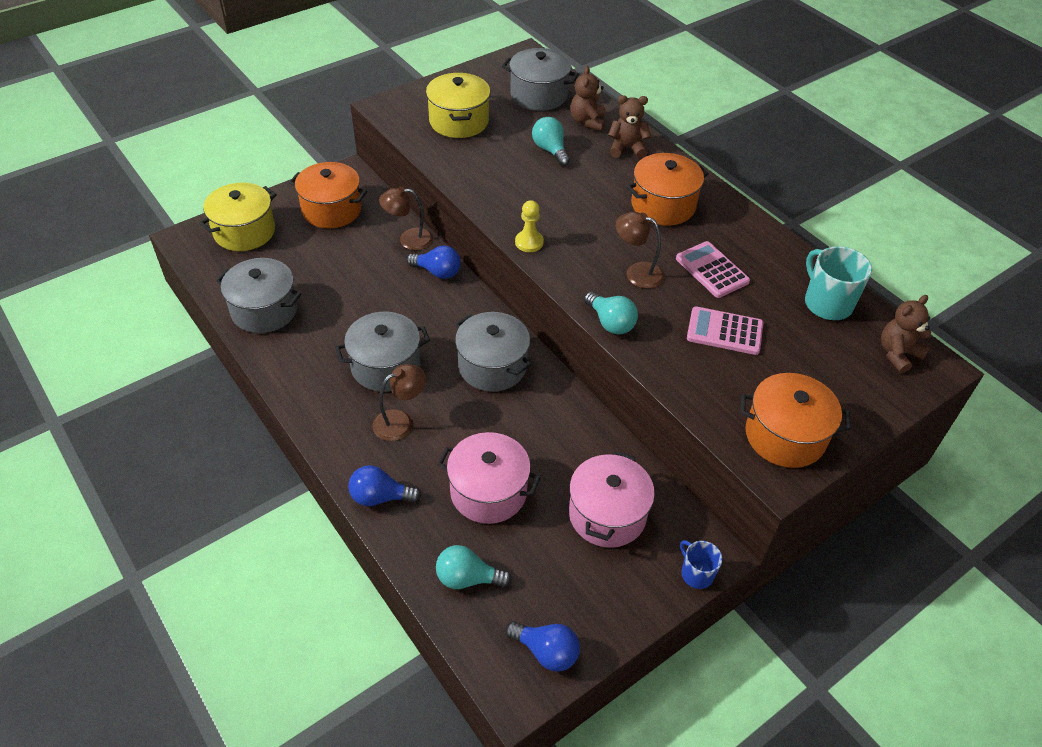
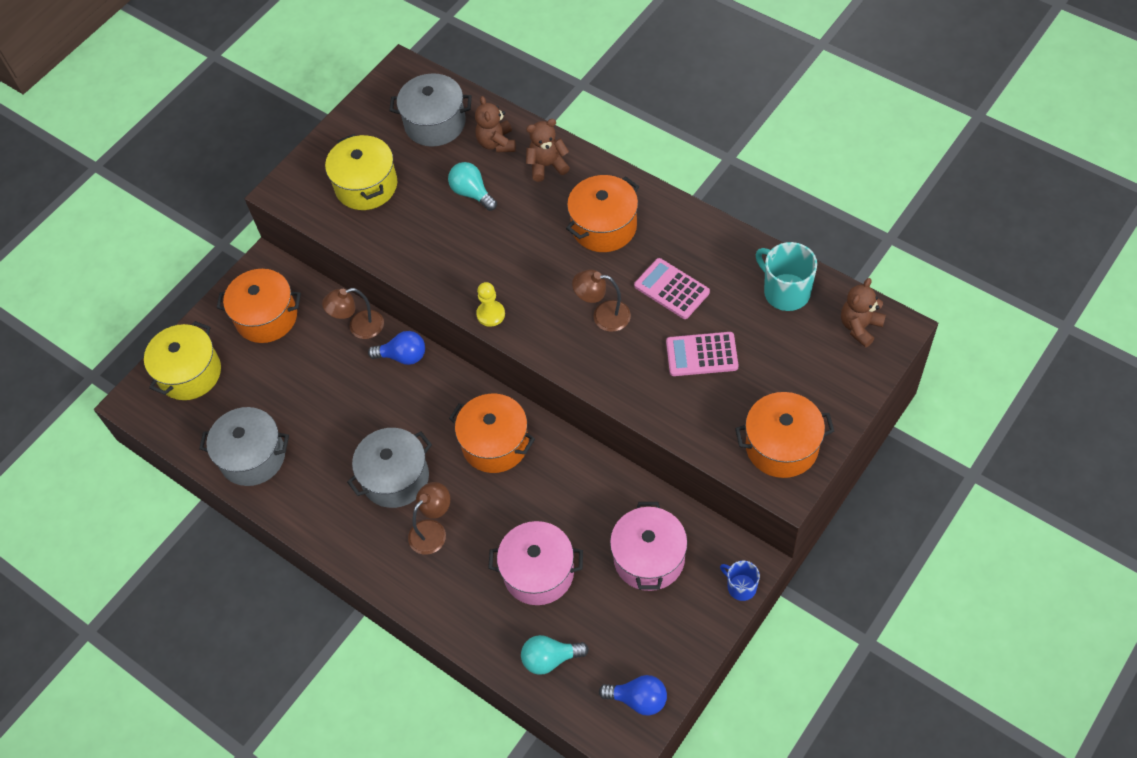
camera: 10 degrees left, 10 degrees up
(380, 497) = (445, 611): blue light bulb -> none
(492, 366) = (495, 444): grey pot -> orange pot
(610, 323) = (596, 380): turquoise light bulb -> none

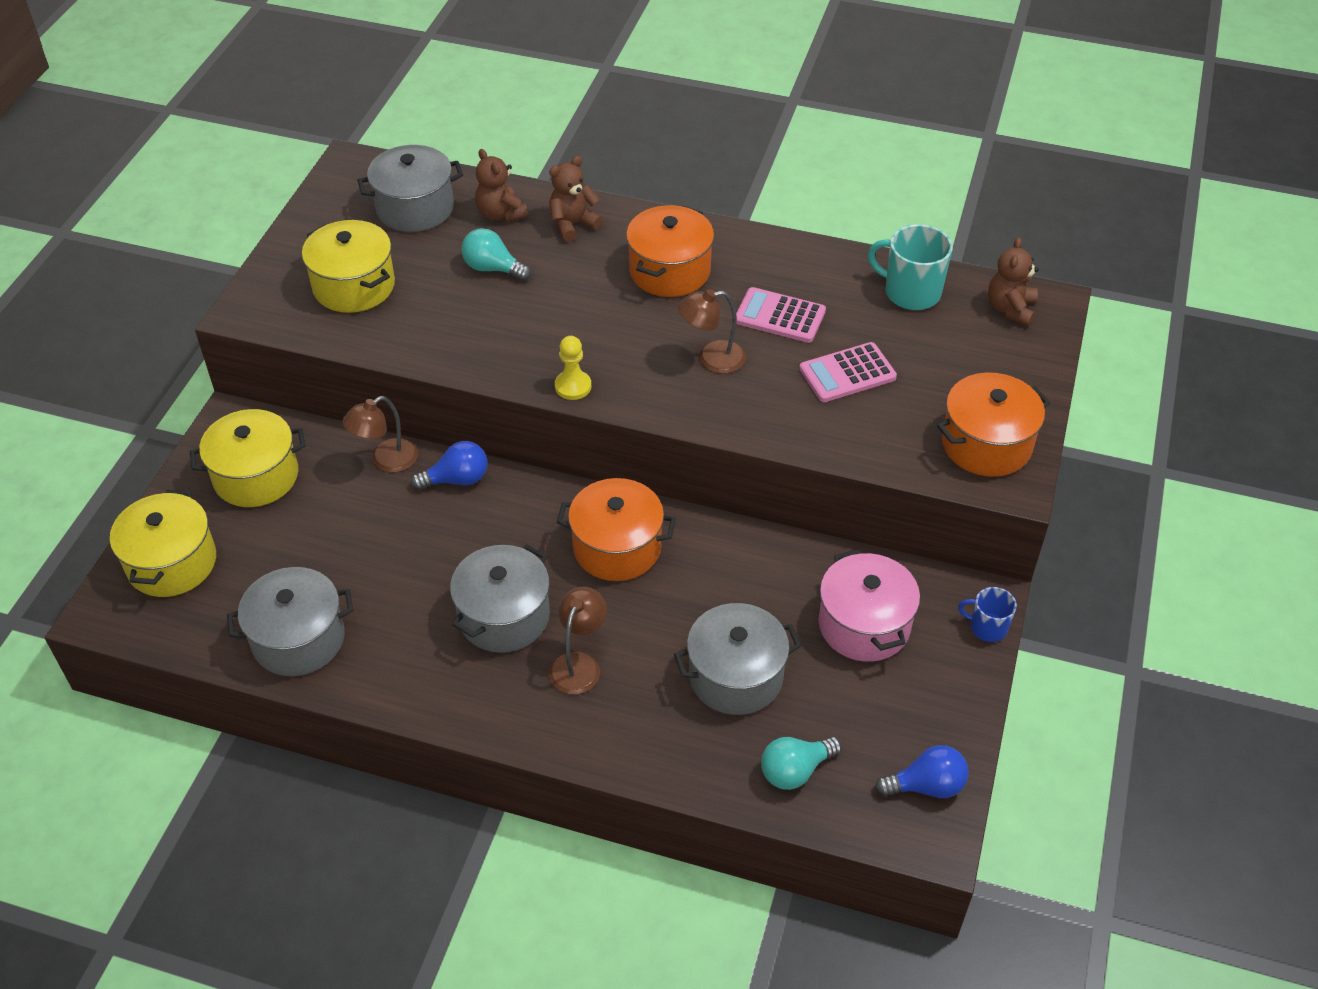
camera: 25 degrees left, 10 degrees down
(266, 317) = (256, 476): orange pot -> yellow pot
(538, 572) = (735, 676): pink pot -> grey pot

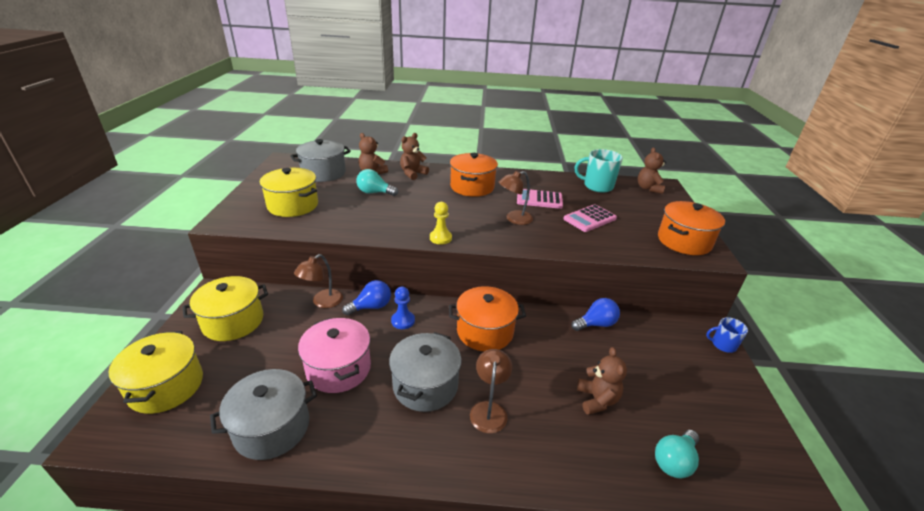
camera: 15 degrees left, 15 degrees down
(499, 511) = (403, 321): none -> blue pawn
(735, 676) = (597, 400): grey pot -> brown teddy bear
(864, 625) = (655, 354): pink pot -> pink pot (338, 368)
(926, 786) = (764, 454): blue light bulb -> blue light bulb (596, 324)

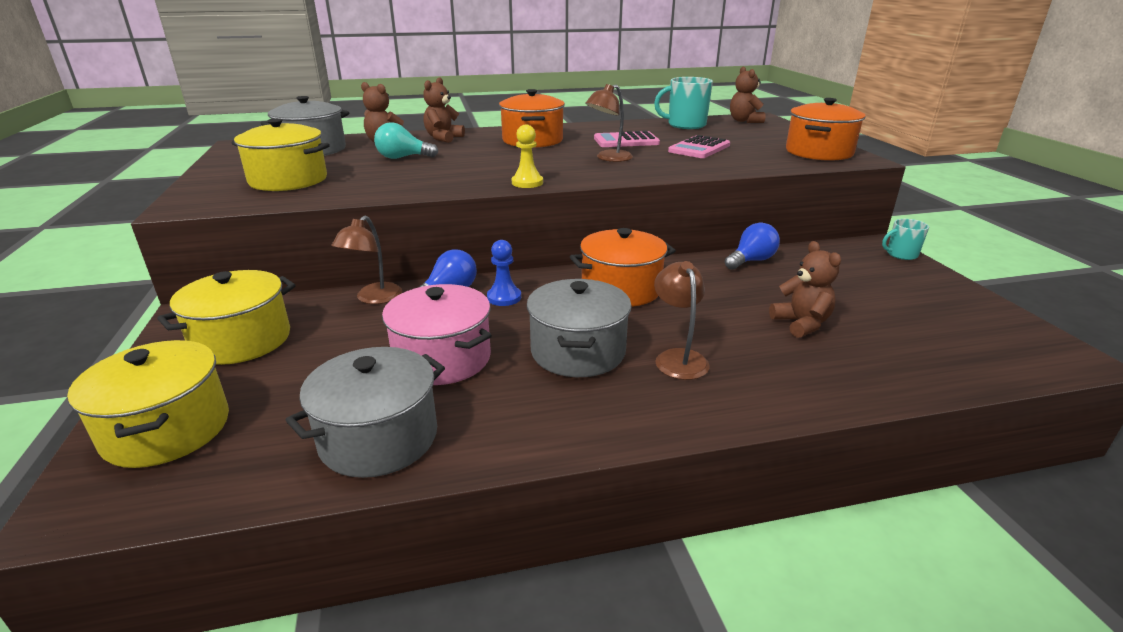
camera: 15 degrees left, 5 degrees down
(674, 461) = (925, 358): turquoise light bulb -> none
(723, 344) = (901, 254): blue mug -> turquoise mug

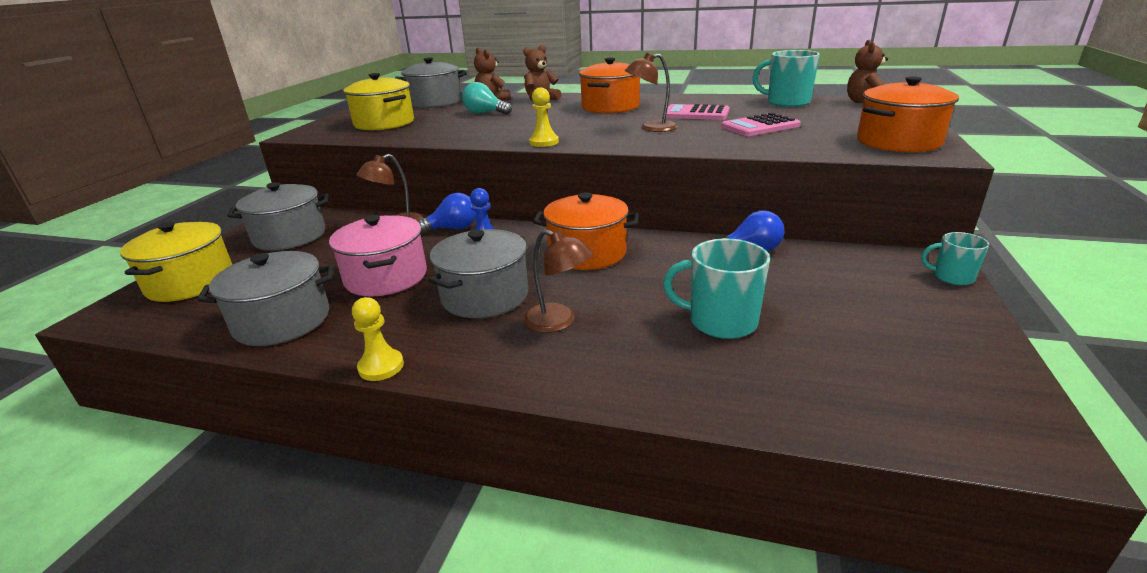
camera: 30 degrees right, 0 degrees up
(242, 340) = (290, 236): yellow pot -> grey pot
(566, 449) = (381, 366): none -> yellow pawn
(678, 358) = (558, 322): brown lamp -> brown lamp turned 105 degrees clockwise
(801, 324) = (721, 321): brown teddy bear -> turquoise mug

